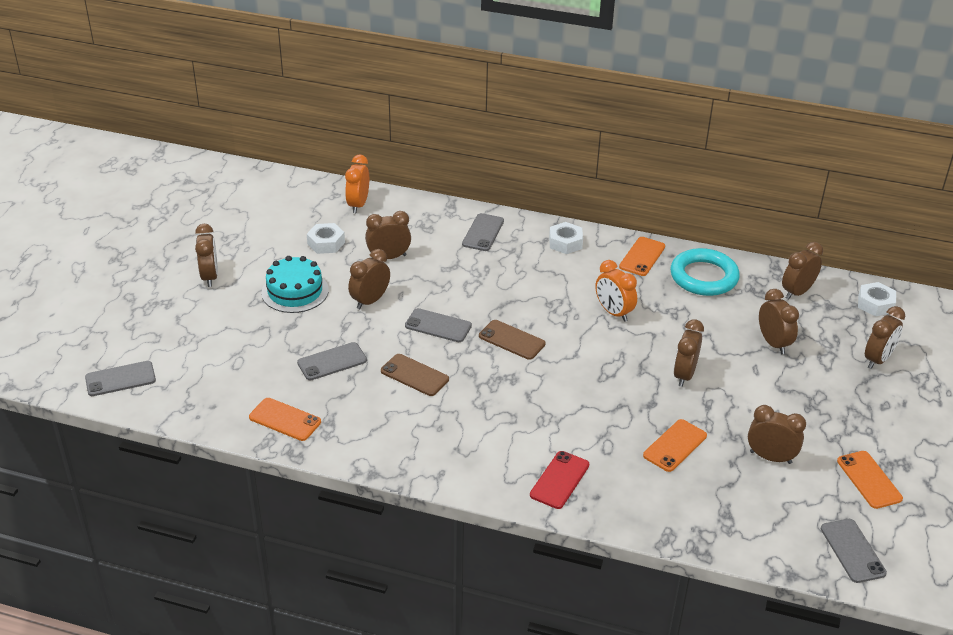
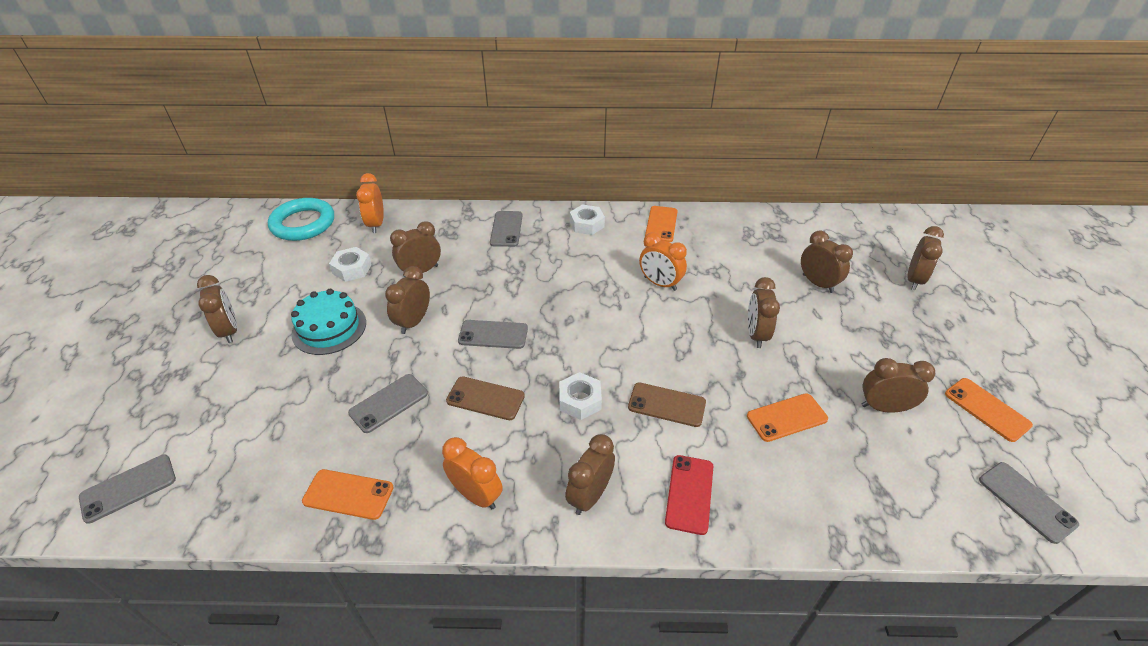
camera: 15 degrees left, 5 degrees up
(385, 442) = (476, 495): none -> orange clock
(511, 340) = (573, 334): brown phone -> brown phone (666, 405)
(675, 446) = (787, 417): orange phone -> orange phone turned 45 degrees clockwise
(703, 277) = (724, 232): turquoise ring -> turquoise ring (303, 223)
(797, 292) = (810, 231): brown clock -> brown clock (590, 496)
(875, 304) = (879, 228): white nut -> white nut (580, 400)

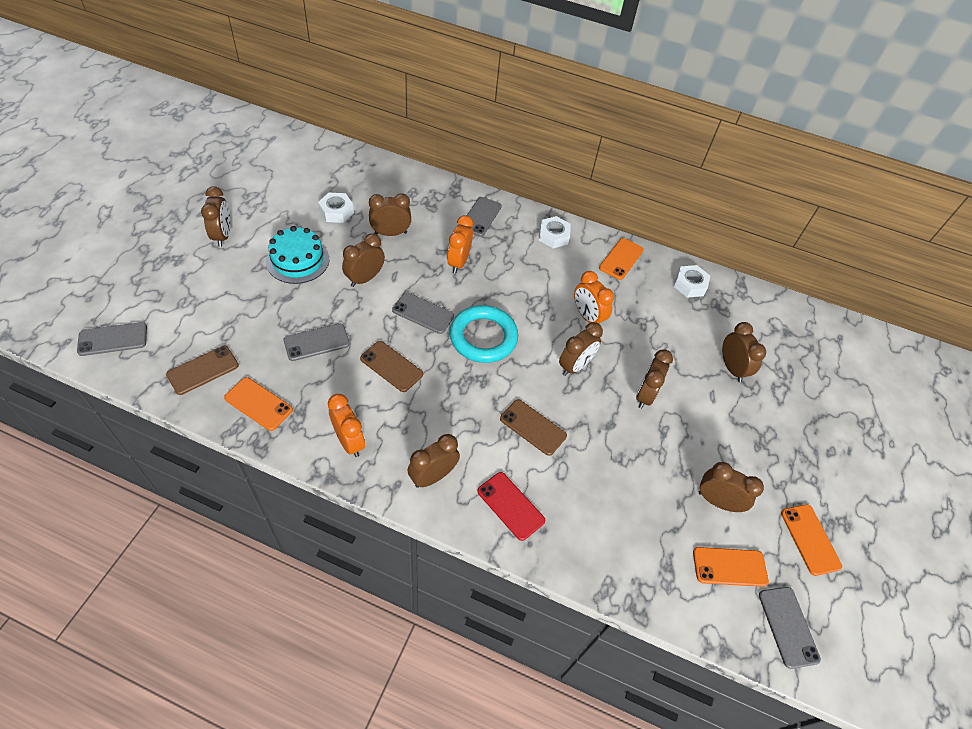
camera: 15 degrees right, 10 degrees up
(262, 482) = (203, 370): none -> brown phone
(303, 223) = (314, 154): turquoise ring -> turquoise ring (483, 337)
(376, 224) = (373, 175): orange clock -> orange clock (459, 262)
(580, 400) = (464, 396): white nut -> white nut (690, 285)
(689, 494) = (510, 506): red phone -> red phone turned 75 degrees counterclockwise
(787, 417) = (627, 477): orange phone -> orange phone (729, 567)
(914, 280) = (827, 398): brown clock -> brown clock (575, 366)

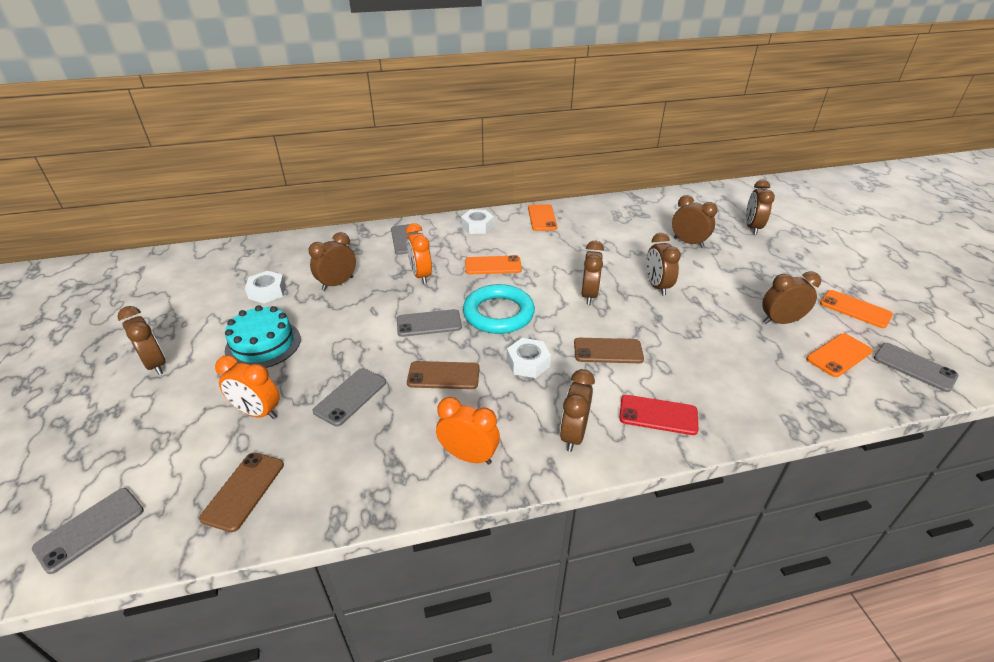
camera: 30 degrees left, 15 degrees down
(258, 404) = (341, 482): orange phone -> orange phone (493, 265)
(365, 278) = (347, 325): brown clock -> brown clock (752, 227)
(587, 317) = (561, 261): orange clock -> orange clock (258, 412)
(690, 285) = (604, 211): white nut -> white nut (528, 363)

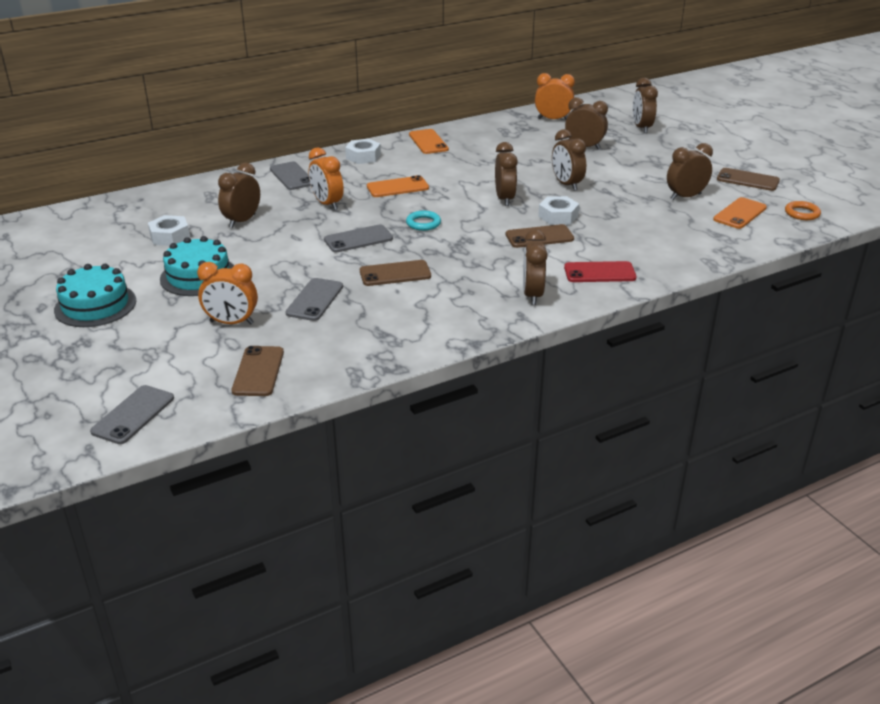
camera: 15 degrees left, 5 degrees down
(155, 364) = (95, 305): brown clock -> turquoise cake
(468, 456) = (448, 321): orange clock -> orange clock (553, 119)
(498, 313) = (423, 223): turquoise ring -> turquoise ring, size x0.48
(528, 363) = (470, 254): white nut -> white nut (558, 216)
(855, 309) = (747, 180): orange phone -> brown phone
(914, 367) = (802, 213): grey phone -> orange ring

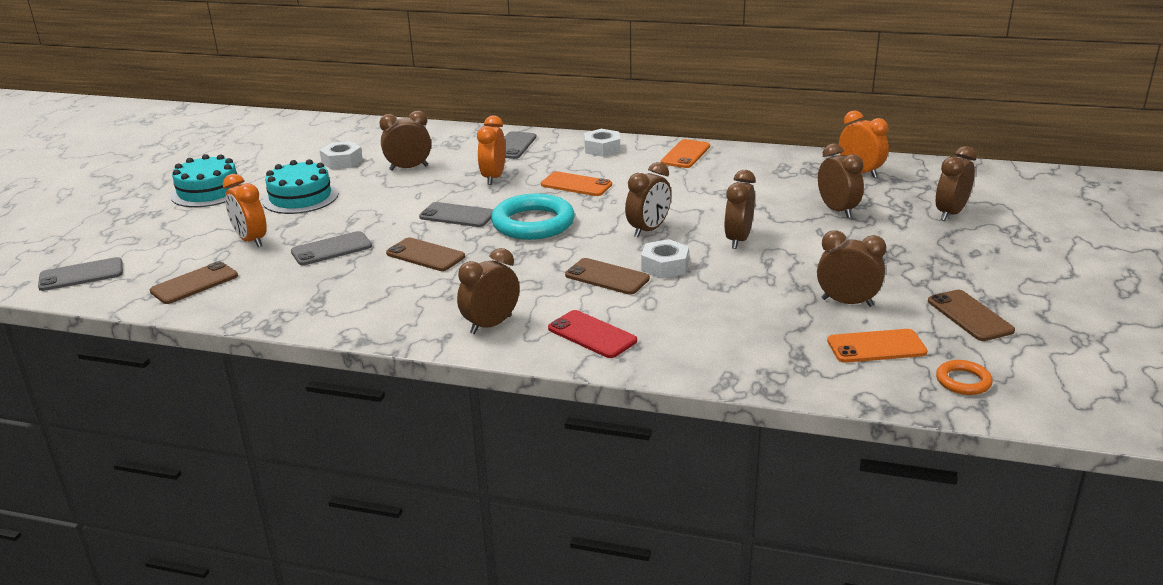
camera: 45 degrees right, 5 degrees down
(423, 223) = (533, 223): turquoise ring -> turquoise ring, size x2.06

